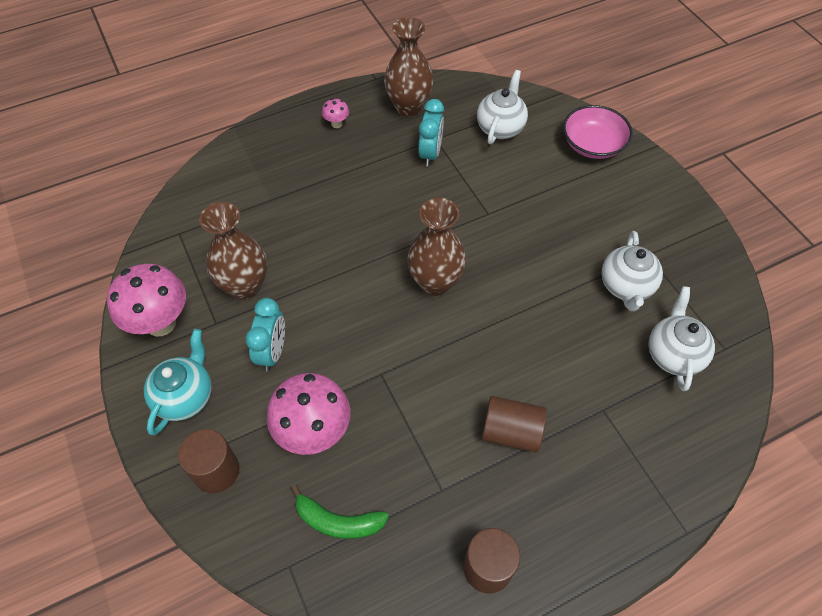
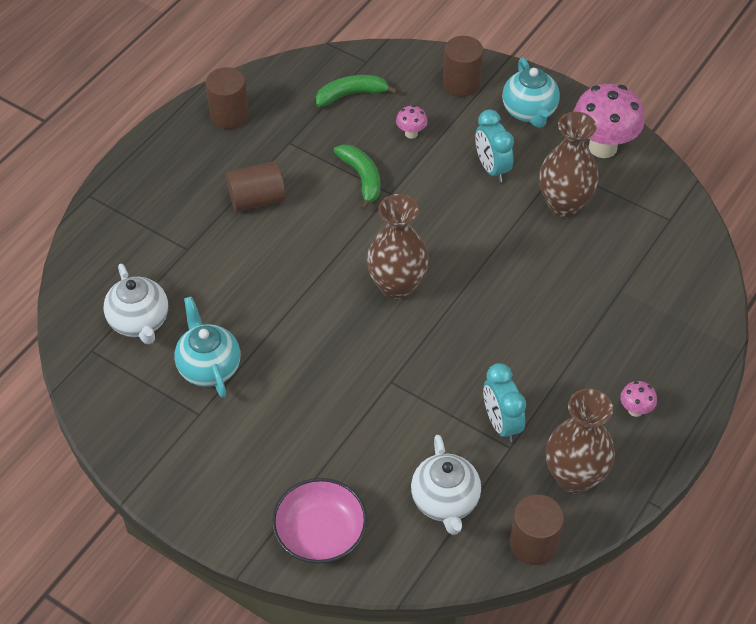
camera: 150 degrees right, 5 degrees down
(314, 432) = (411, 133): pink mushroom -> pink mushroom, size x0.45
(396, 404) = (362, 178): none -> green banana
(462, 87) = (533, 544): none -> brown cylinder
(626, 287) = (209, 367): white teapot -> turquoise teapot

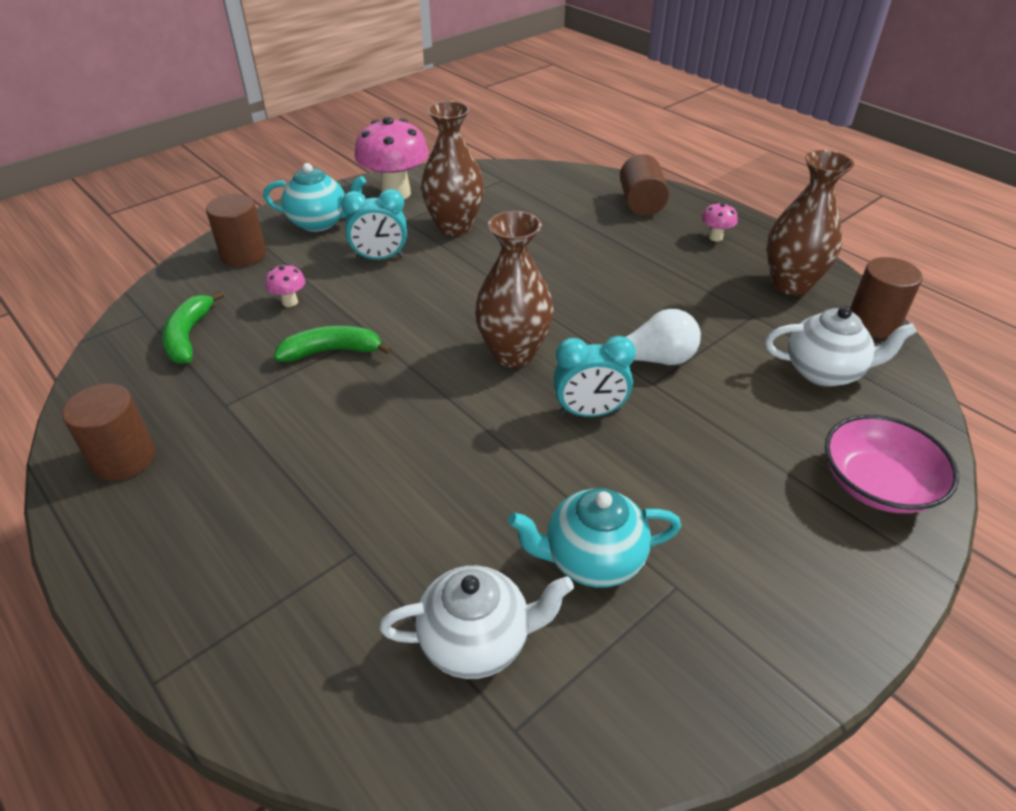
camera: 75 degrees left, 10 degrees down
(257, 200) = (306, 454): brown cylinder -> brown cylinder (641, 203)
(420, 377) = (651, 360): none -> white light bulb
(501, 423) = (723, 315): turquoise clock -> turquoise clock (589, 412)

